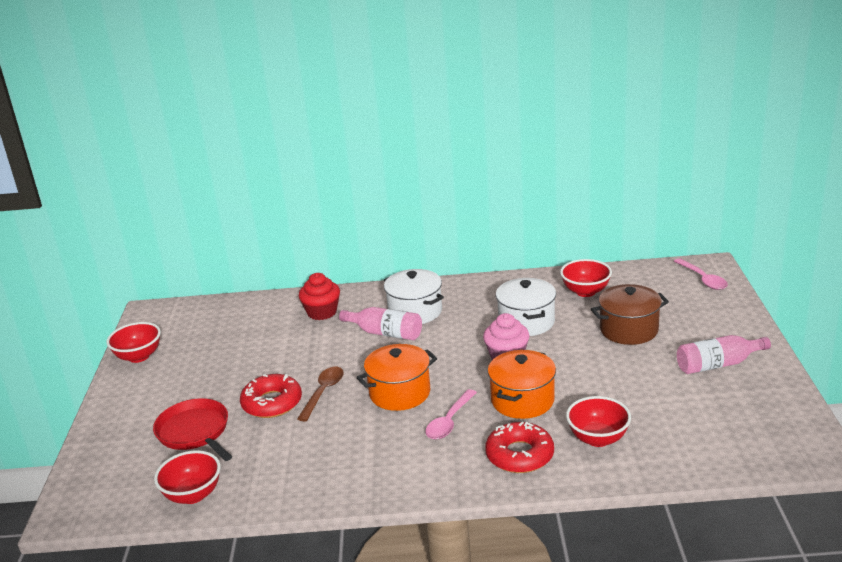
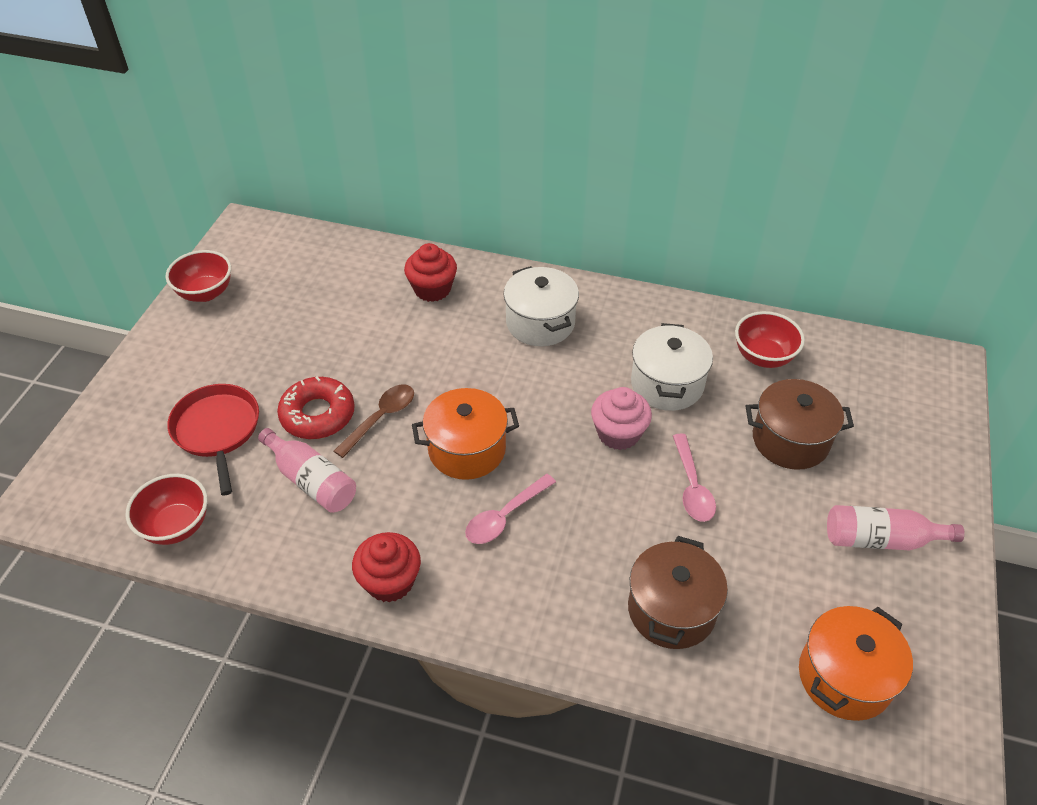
camera: 15 degrees right, 20 degrees up
(383, 480) = (390, 581): none -> red cupcake
(385, 333) = (491, 347): pink bottle -> pink bottle (311, 481)
(519, 455) = (564, 601): red donut -> none
(522, 400) = (606, 513): orange pot -> orange pot (844, 677)
(598, 438) = (671, 610): red bowl -> brown pot
(703, 279) = (927, 384): pink spoon -> pink spoon (692, 487)

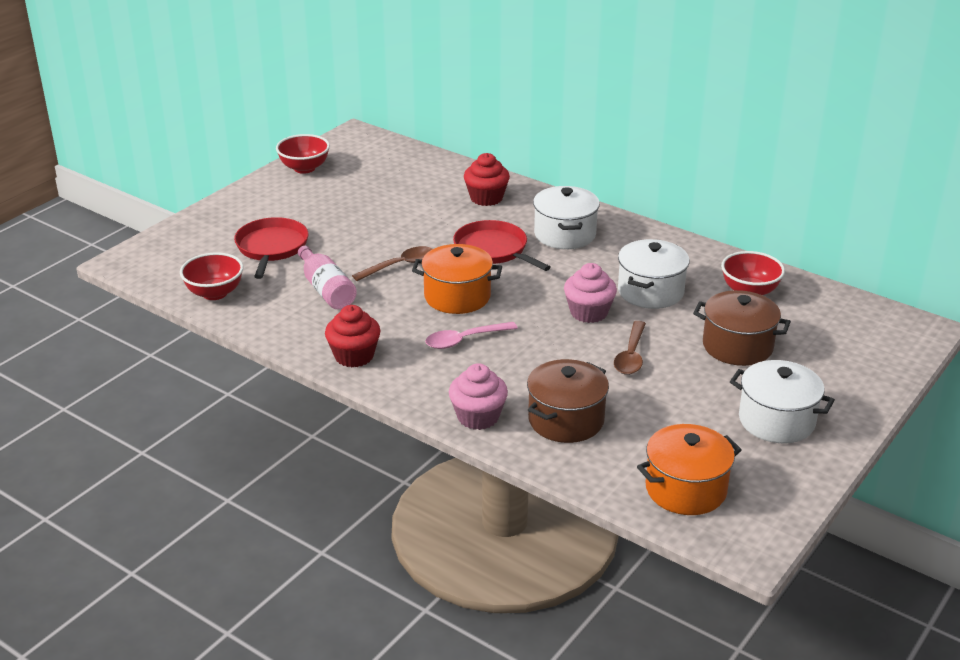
camera: 20 degrees right, 15 degrees down
(317, 414) = (352, 254): red donut -> none
(475, 366) = (493, 250): none -> red pan
(574, 637) = (478, 417): none -> pink cupcake
(692, 487) = (631, 356): pink spoon -> brown spoon
(881, 539) = (776, 421): pink bottle -> white pot

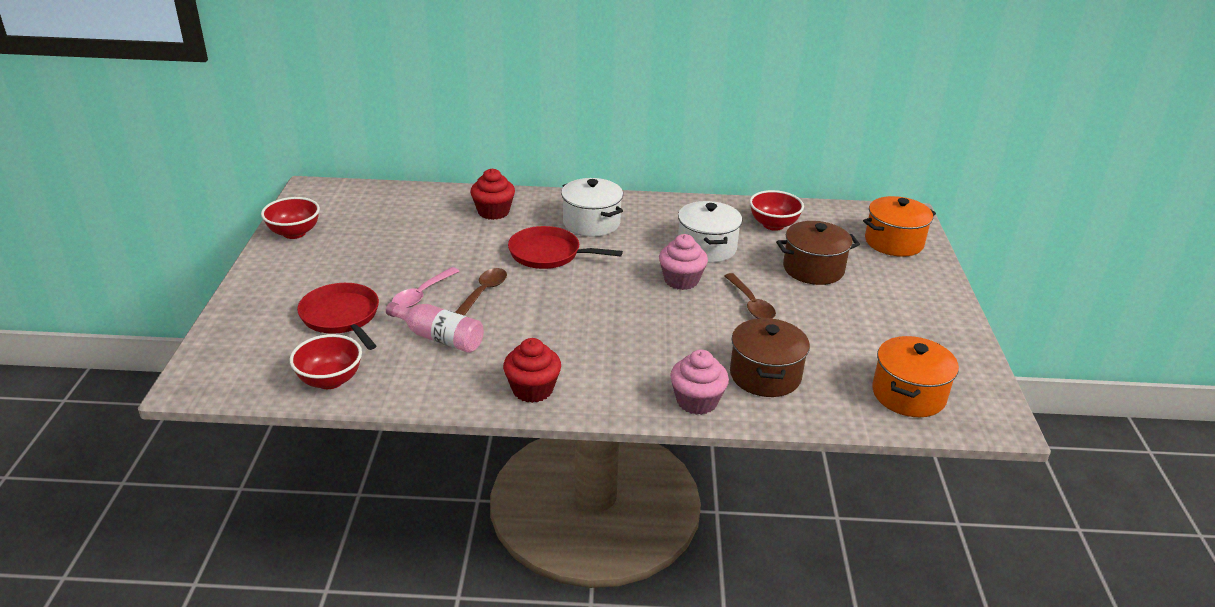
camera: 35 degrees left, 0 degrees up
(457, 297) = (563, 303): orange pot -> orange pot (894, 242)
(464, 340) = (611, 339): pink spoon -> pink spoon (422, 294)
(776, 421) = (902, 316): white pot -> none

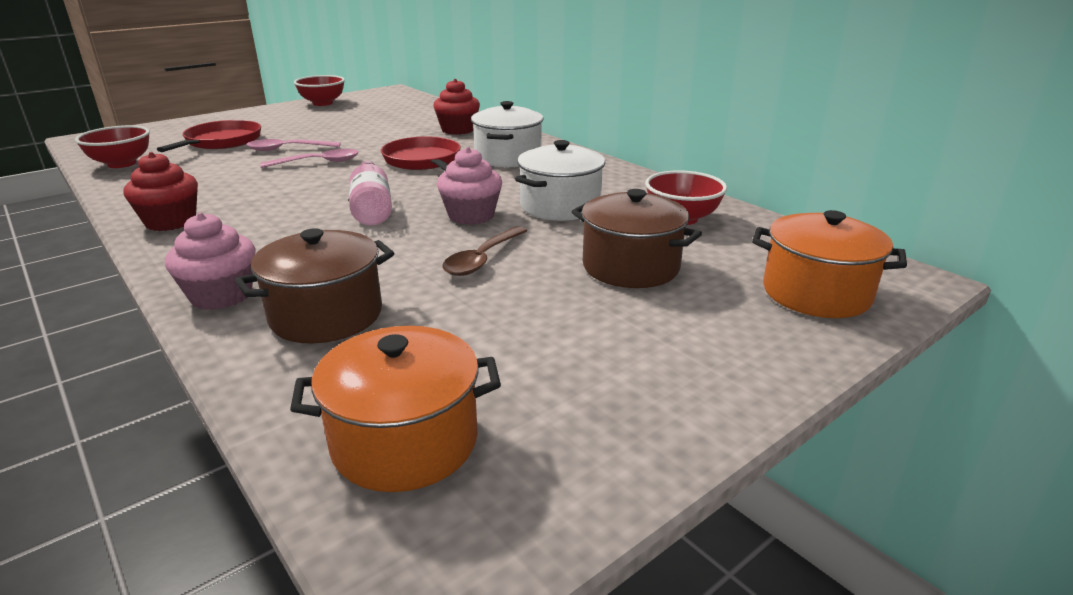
camera: 50 degrees right, 5 degrees down
(439, 338) = (225, 171): pink bottle -> pink bottle (371, 207)
(483, 293) = (318, 162): brown spoon -> pink spoon

